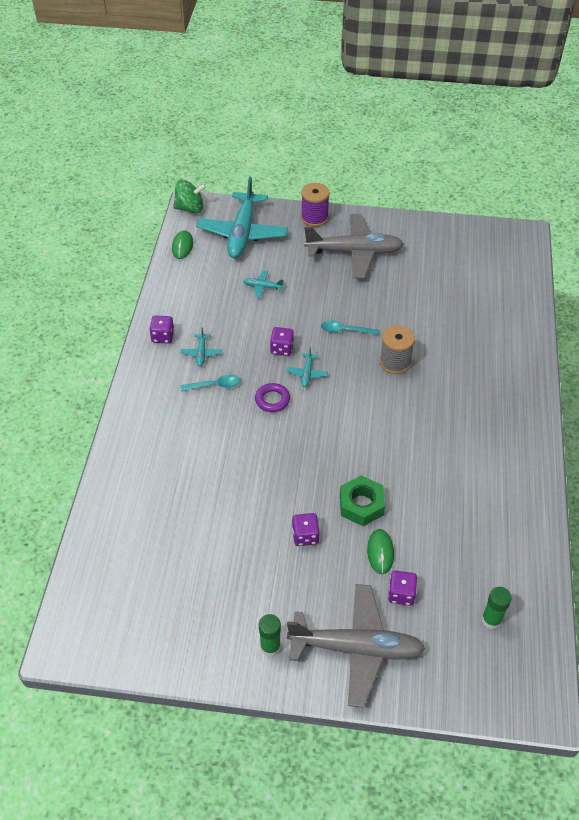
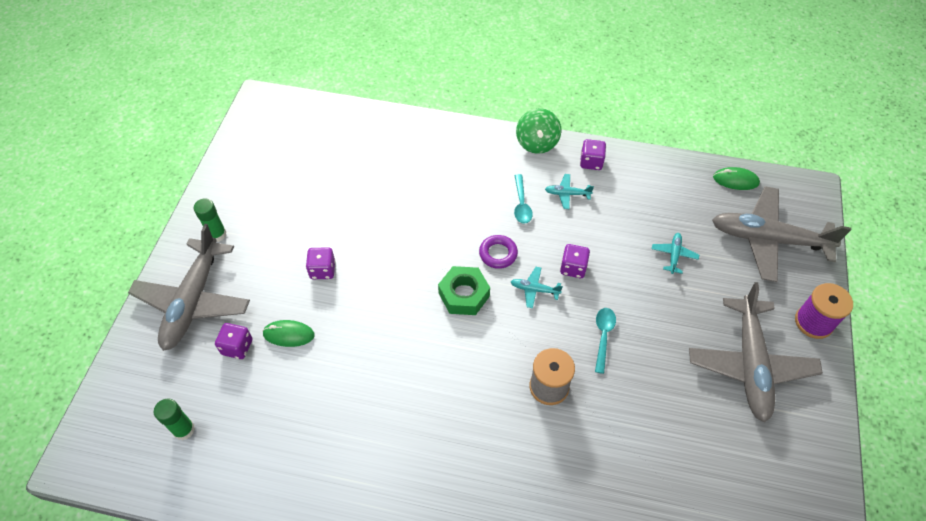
camera: 95 degrees right, 5 degrees up
(190, 208) = (805, 189): green spinning top -> green spinning top (537, 143)
(242, 233) = (768, 239): turquoise plane -> grey plane
(361, 505) = (349, 324): green nut -> green nut (464, 295)

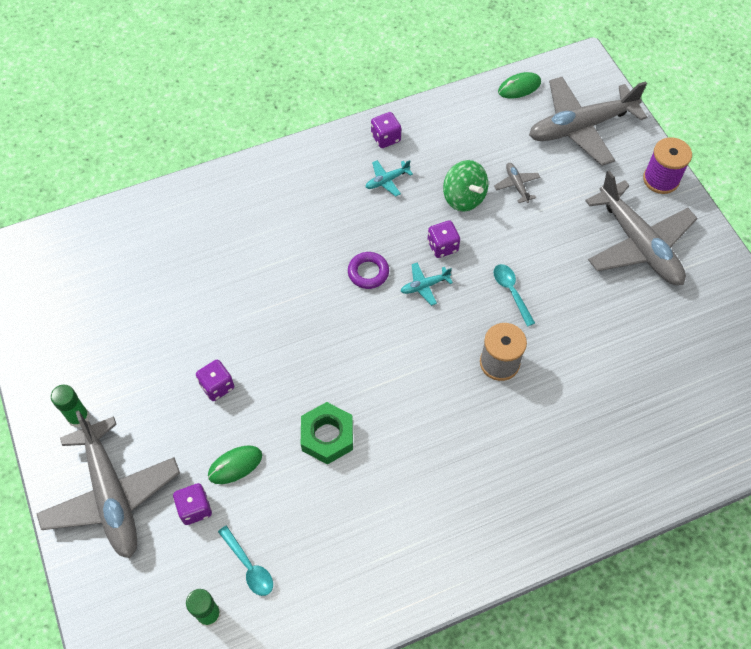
camera: 35 degrees left, 5 degrees up
(464, 295) = (367, 328): green nut -> green nut (327, 436)
(521, 204) = (353, 213): turquoise spoon -> turquoise spoon (249, 566)
(537, 143) = (323, 146): green spinning top -> green spinning top (463, 197)
(674, 255) = (516, 185): turquoise plane -> grey plane

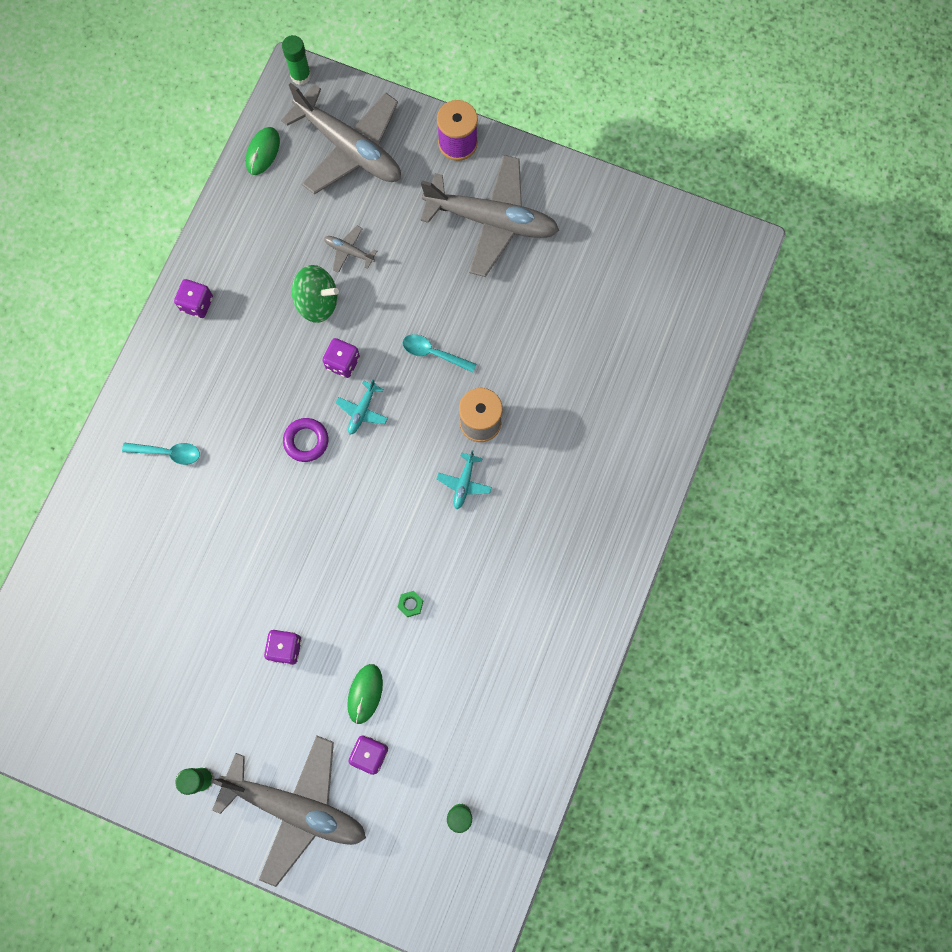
camera: 45 degrees left, 15 degrees up
(249, 566) = (452, 754): turquoise spoon -> turquoise spoon (167, 453)
(327, 436) = (410, 604): green nut -> green nut, size x0.44
(387, 181) = (238, 344): turquoise plane -> turquoise plane (464, 483)
(580, 127) = (350, 148): grey plane -> grey plane turned 75 degrees counterclockwise
(589, 64) = (300, 76): none -> green glue stick

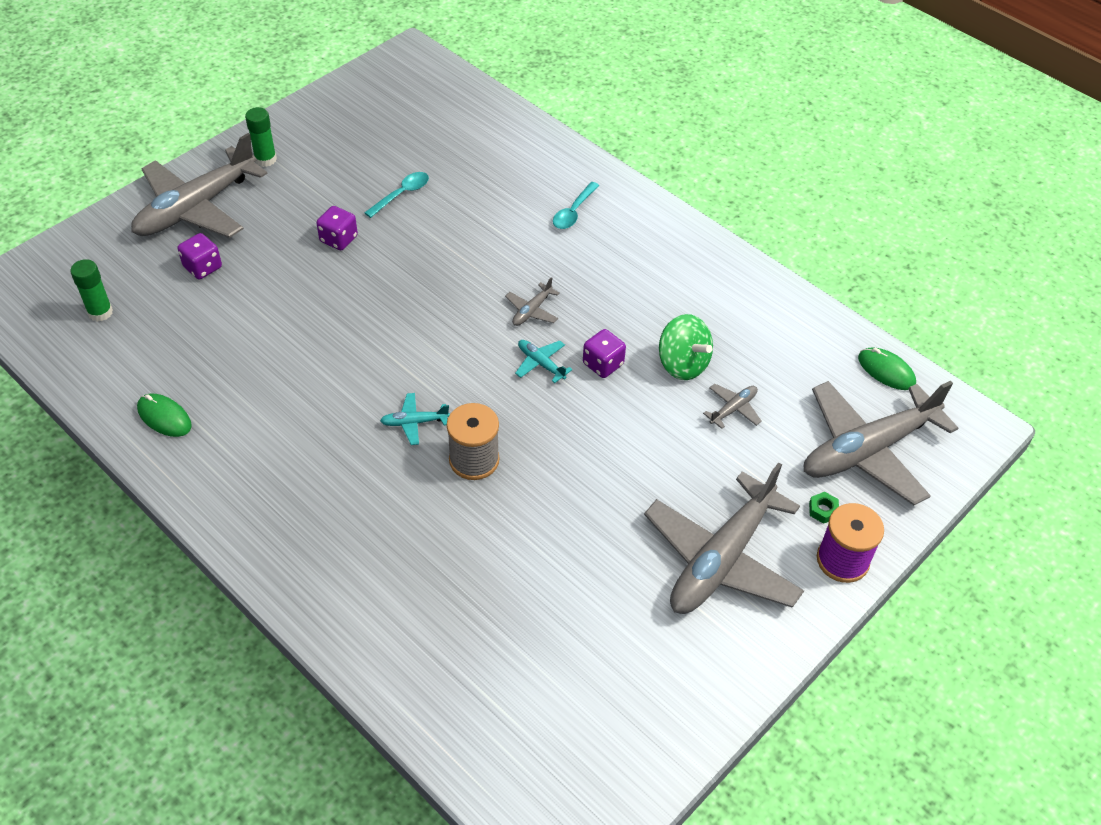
camera: 110 degrees right, 25 degrees down
(197, 304) = (721, 271): purple dice -> none
(300, 76) = (981, 433): green glue stick -> none
(306, 441) = (532, 311): purple ring -> grey plane
(317, 302) = (682, 364): green spinning top -> green spinning top turned 75 degrees counterclockwise
(365, 693) = (258, 280): green mouse -> green mouse (164, 417)
(410, 604) = (318, 339): green nut -> green nut (823, 510)
(434, 353) = (576, 445): turquoise spoon -> turquoise spoon (401, 194)
(464, 483) = (414, 422): turquoise plane -> turquoise plane turned 45 degrees counterclockwise

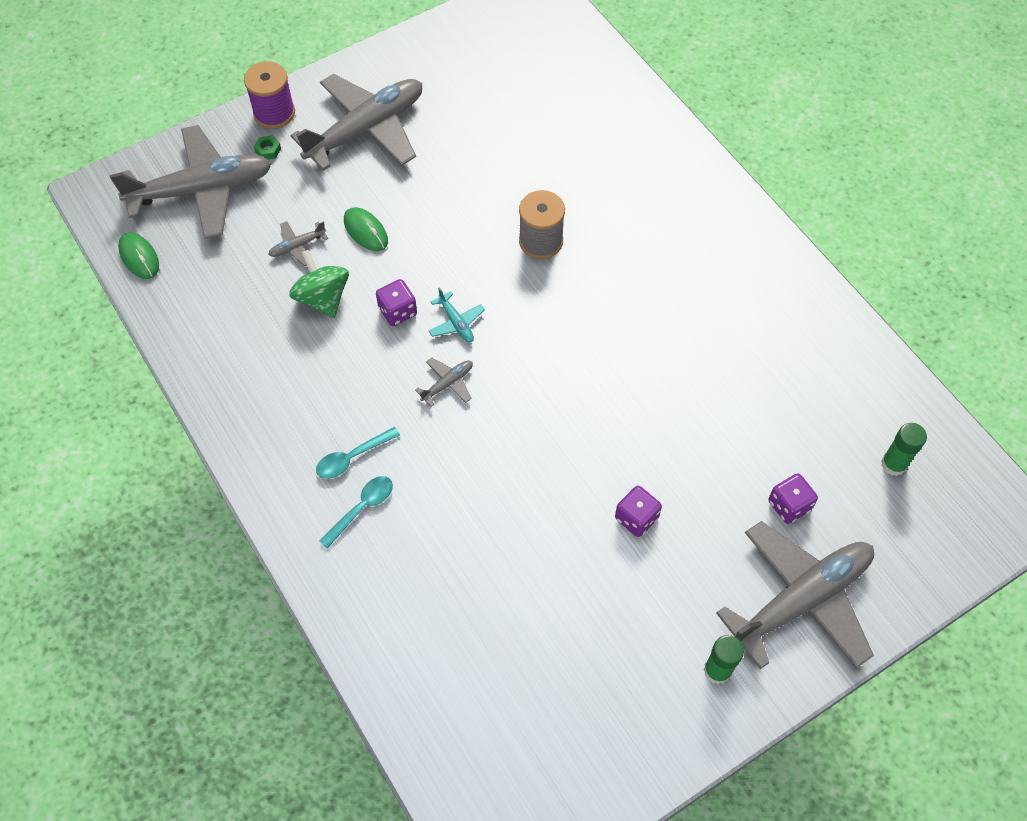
camera: 165 degrees left, 10 degrees up
(164, 417) = (815, 331): green mouse -> green mouse (365, 231)
(401, 194) = (555, 575): turquoise spoon -> turquoise spoon (352, 457)
(414, 422) = (587, 285): turquoise plane -> none

